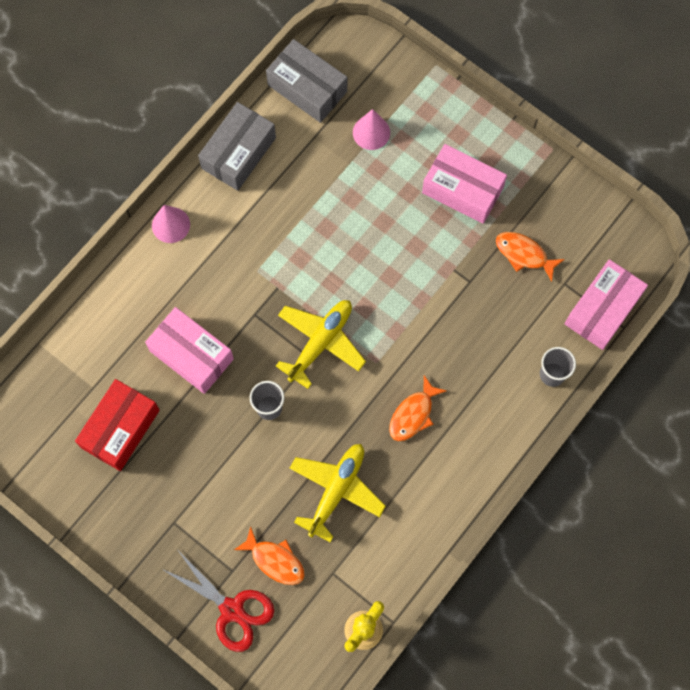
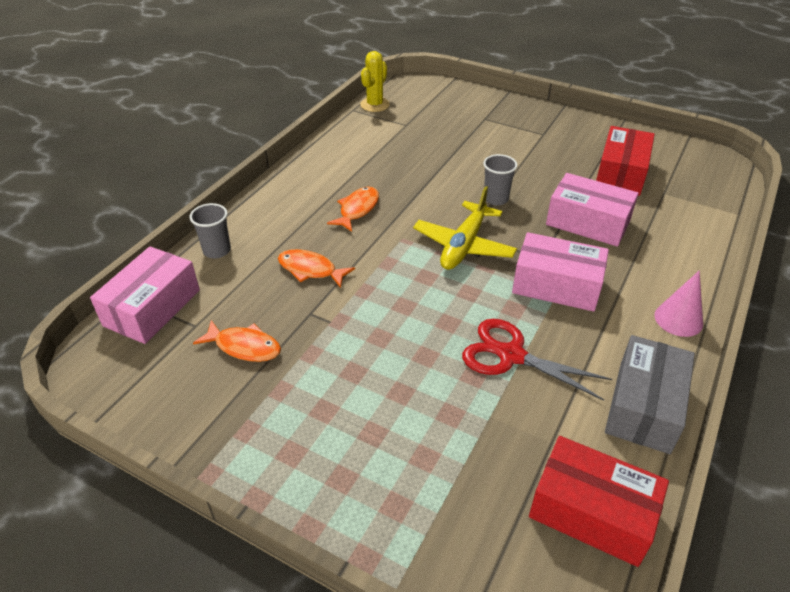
camera: 170 degrees right, 30 degrees down
(232, 609) = (476, 104): red scissors -> red scissors (511, 355)
(275, 560) = (454, 125): orange fish -> orange fish (310, 270)
(307, 88) = (592, 512): grey box -> red box
(336, 490) = (416, 161): yellow plane -> none
(371, 132) = (472, 461): pink cone -> none
(462, 190) = (328, 406): pink box -> pink box (556, 285)

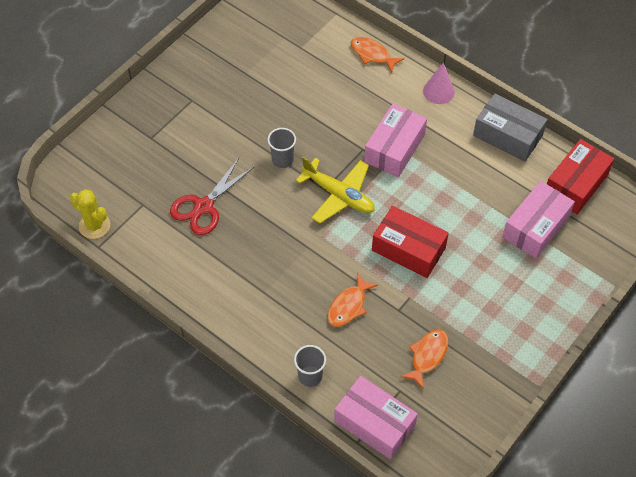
camera: 80 degrees left, 15 degrees up
(357, 209) = (274, 263): orange fish -> orange fish (372, 54)
(511, 355) = (458, 193): red scissors -> red scissors (204, 206)
(588, 222) = (327, 108): pink box -> pink box (535, 227)
(621, 173) = (267, 65): red box -> red box (408, 249)

